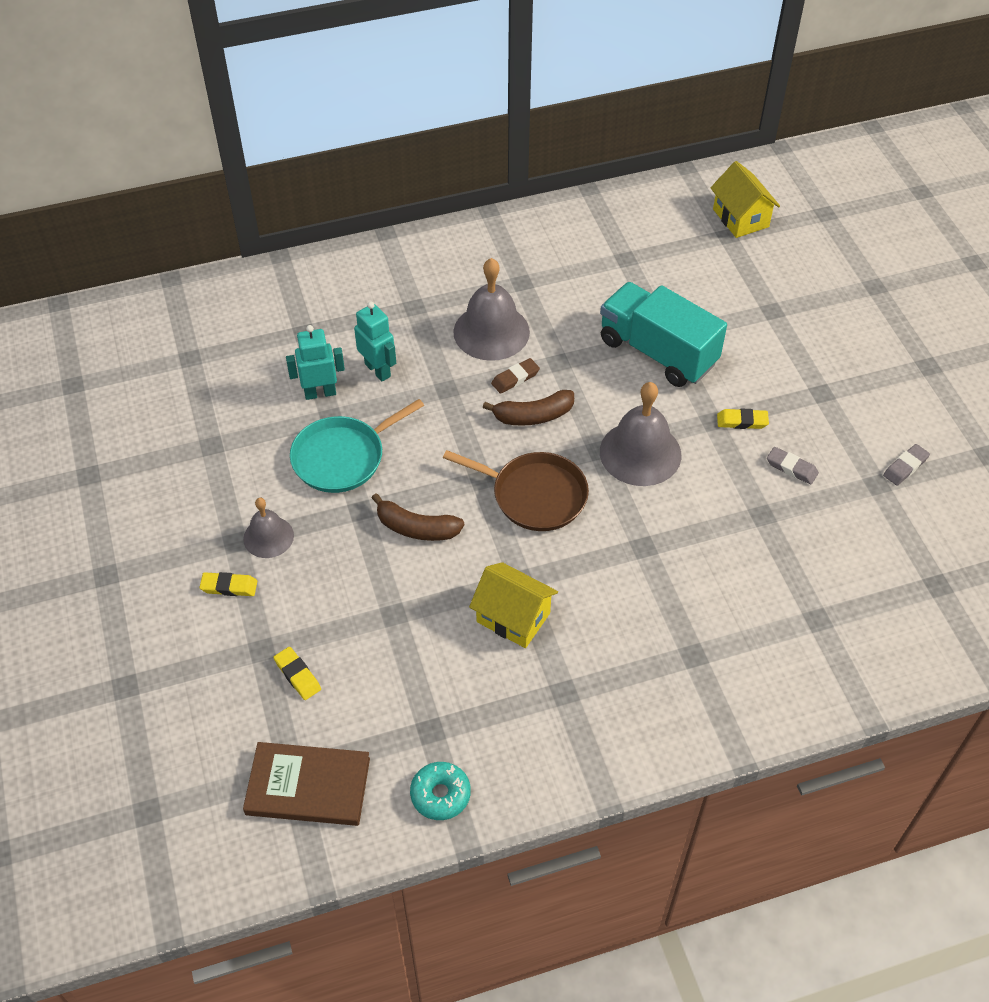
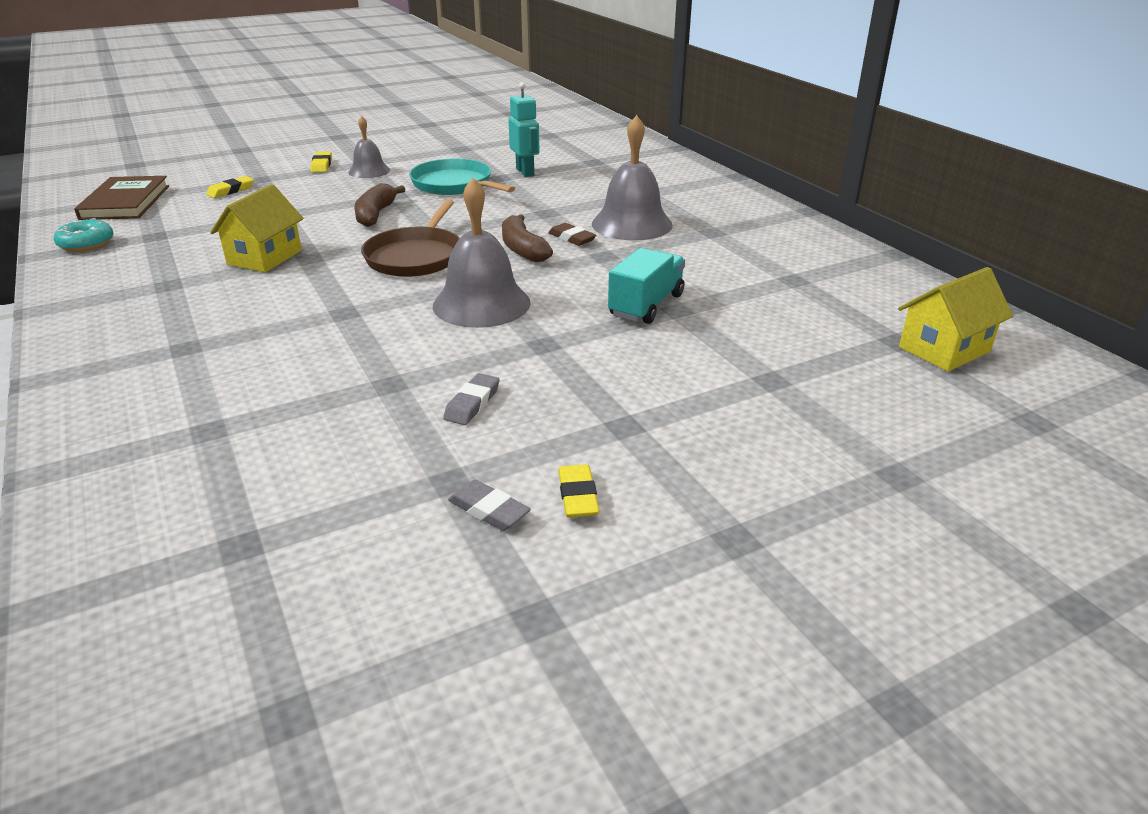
camera: 80 degrees right, 20 degrees down
(378, 370) = (560, 187): turquoise robot -> none
(657, 352) = (646, 305): turquoise truck -> turquoise truck, size x0.64
(742, 421) = (548, 364): yellow eraser -> yellow eraser (578, 496)

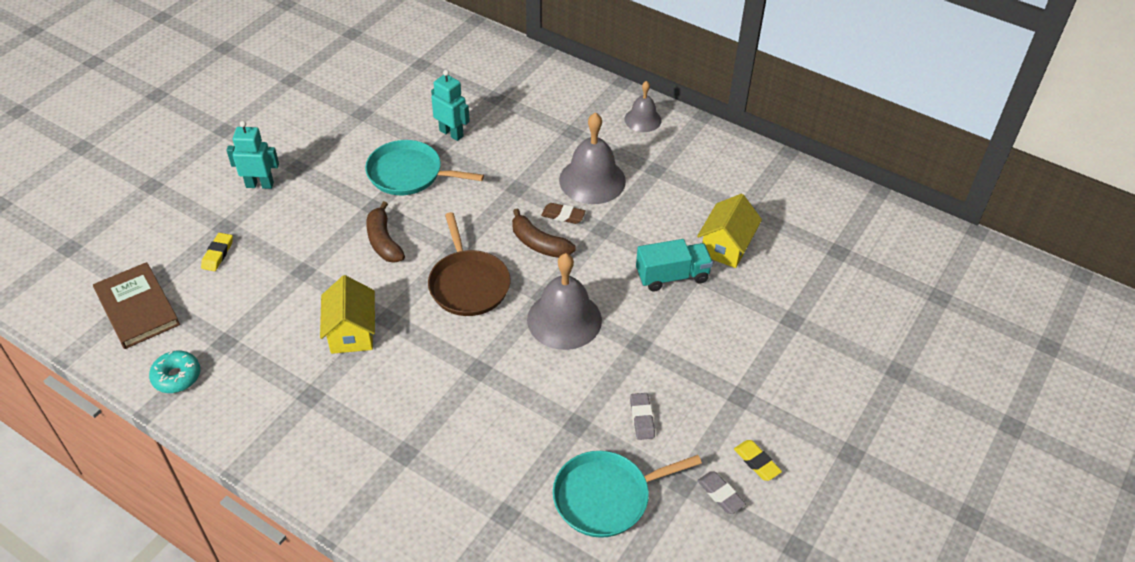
camera: 30 degrees left, 15 degrees up
(321, 165) = (260, 184): yellow eraser -> turquoise robot
(340, 457) = (606, 497): none -> turquoise pan
(369, 171) = (313, 179): grey bell -> grey bell (643, 119)
(489, 510) = (720, 494): grey eraser -> grey eraser turned 45 degrees clockwise
(646, 305) = (672, 276): turquoise truck -> turquoise truck turned 75 degrees clockwise
(944, 349) = (867, 249): yellow house -> yellow house (726, 246)

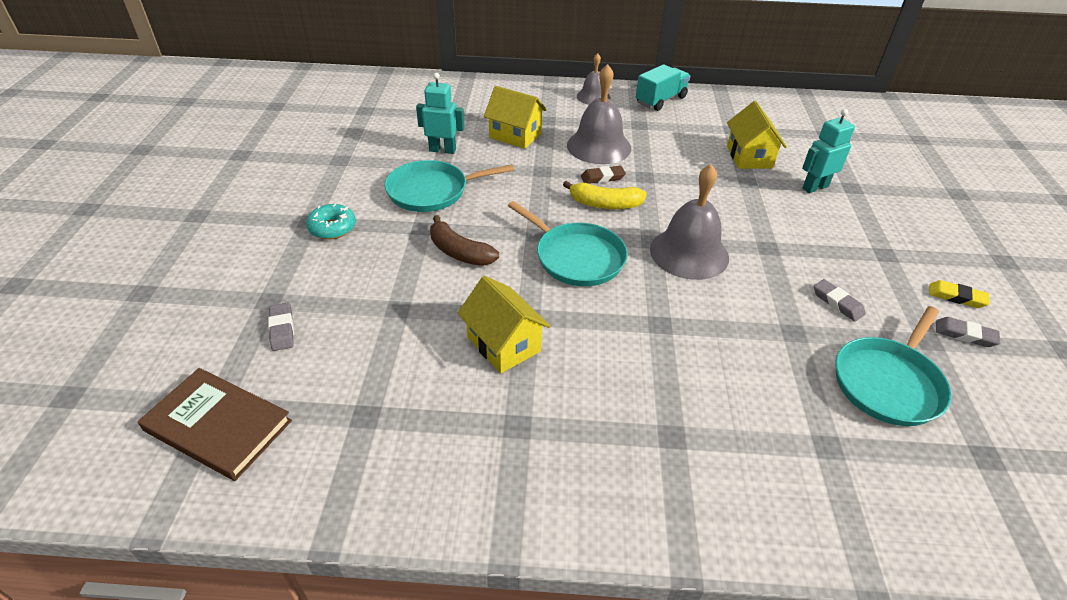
camera: 30 degrees left, 5 degrees down
(177, 376) = (334, 481): turquoise donut -> turquoise donut (332, 228)
(217, 254) = (282, 329): yellow eraser -> grey eraser
(260, 184) = (279, 249): turquoise robot -> turquoise robot (815, 187)
(468, 284) = (576, 257): brown pan -> turquoise pan
(527, 140) = (515, 135): none -> yellow house
(539, 243) = (604, 204): brown banana -> yellow banana
(672, 276) = (735, 190): turquoise truck -> turquoise truck (660, 100)

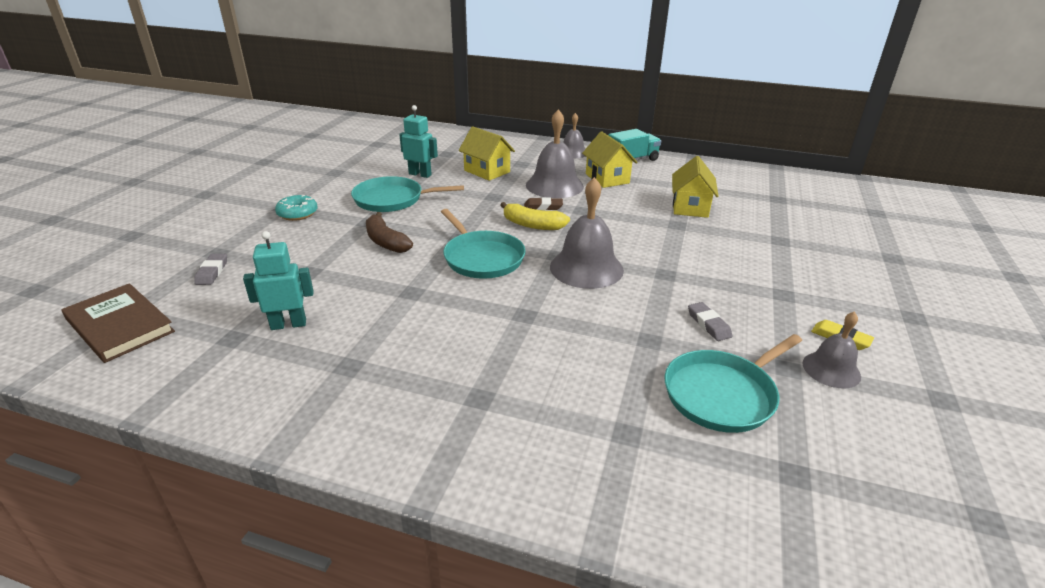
camera: 15 degrees right, 10 degrees down
(503, 344) = (377, 308): yellow house -> yellow house (607, 178)
(815, 187) = (741, 236): turquoise robot -> turquoise robot (288, 324)
(965, 335) = (831, 369): grey eraser -> grey bell

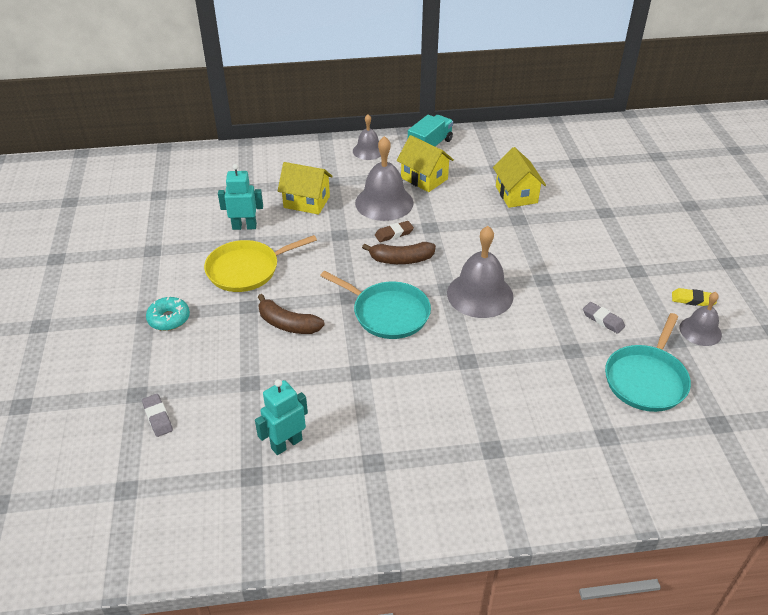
camera: 25 degrees left, 10 degrees up
(120, 325) = (135, 505): brown book -> none
(392, 199) = (247, 269): turquoise pan -> yellow pan
(532, 225) = (401, 259): yellow banana -> brown banana

